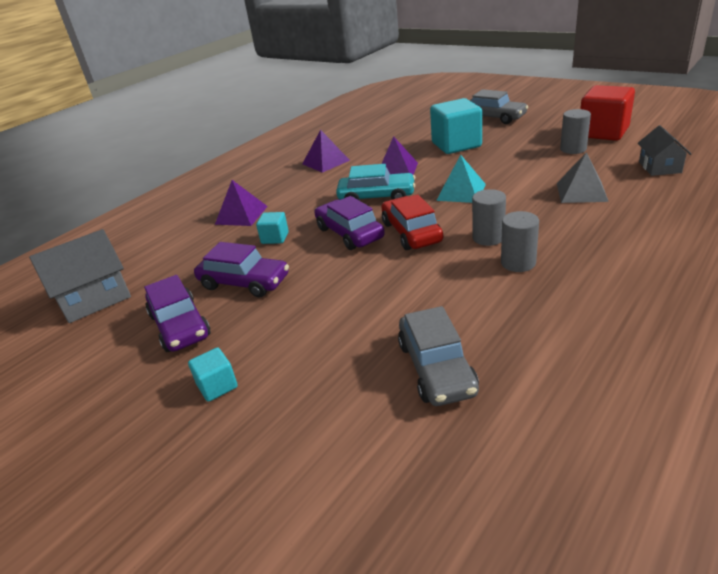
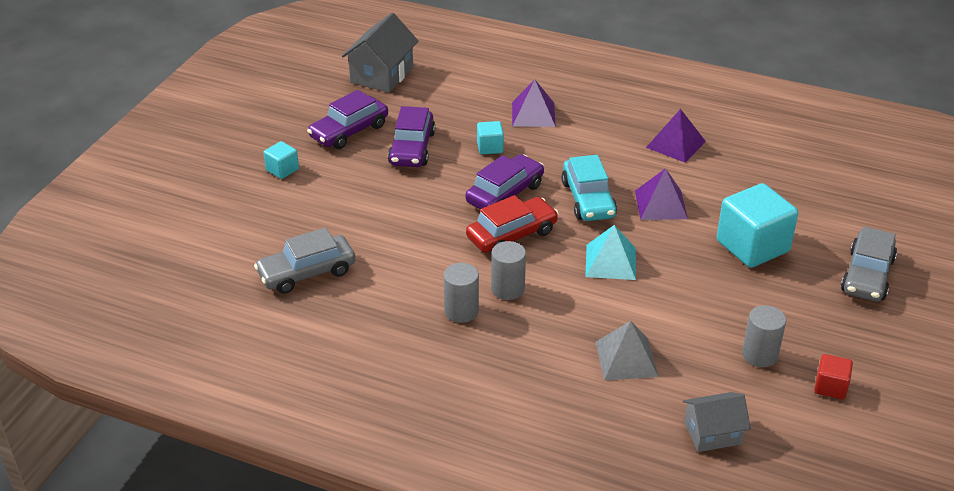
camera: 70 degrees right, 5 degrees up
(94, 298) = (382, 75): grey house -> grey house turned 75 degrees clockwise
(603, 132) = (830, 387): red cube -> red cube, size x0.49

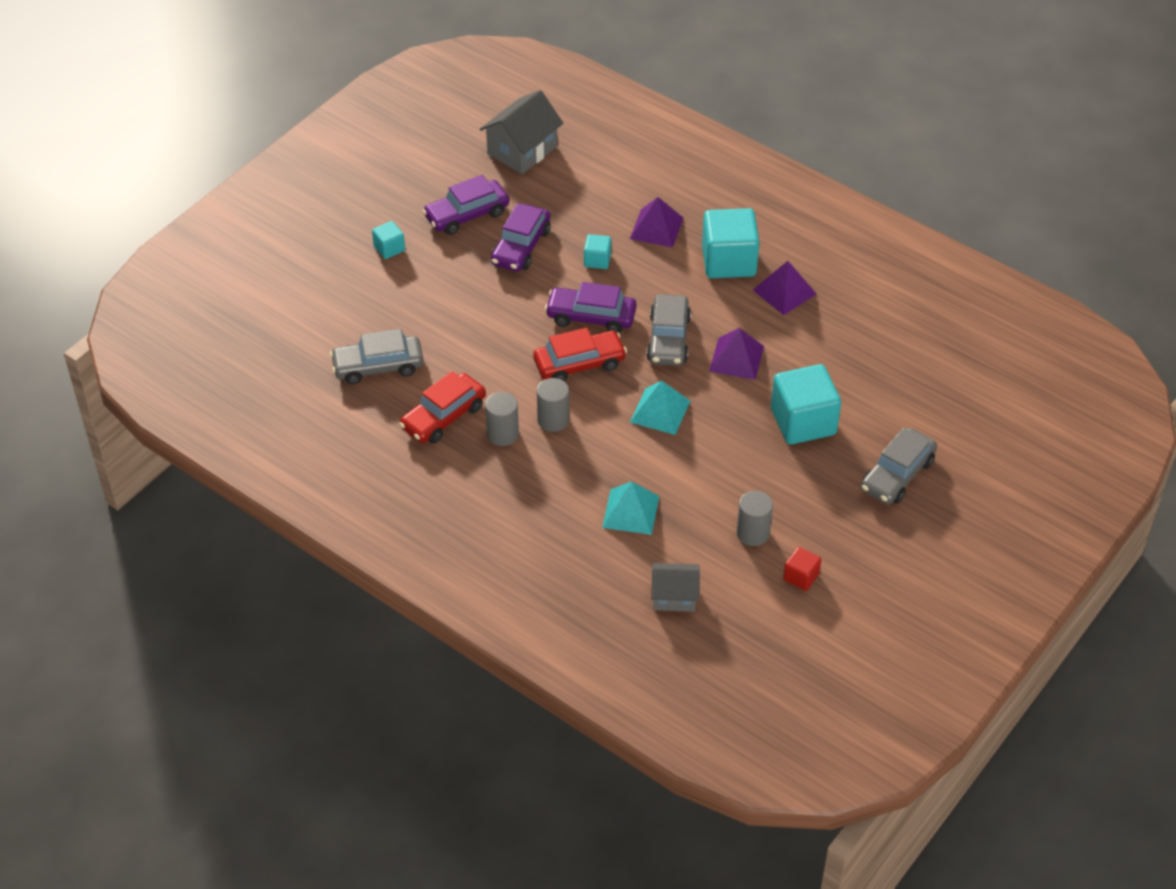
camera: 15 degrees right, 10 degrees up
(393, 306) = (443, 417): none -> red car
(505, 194) = (591, 317): purple car -> purple car turned 135 degrees counterclockwise
(588, 199) = (668, 339): turquoise car -> grey car
(612, 129) = (728, 261): none -> turquoise cube
(626, 359) = (630, 511): grey pyramid -> turquoise pyramid

